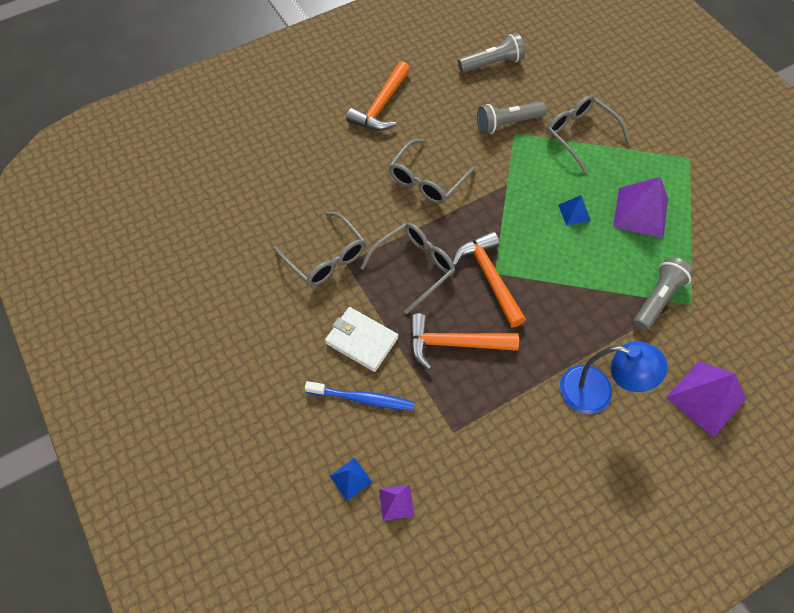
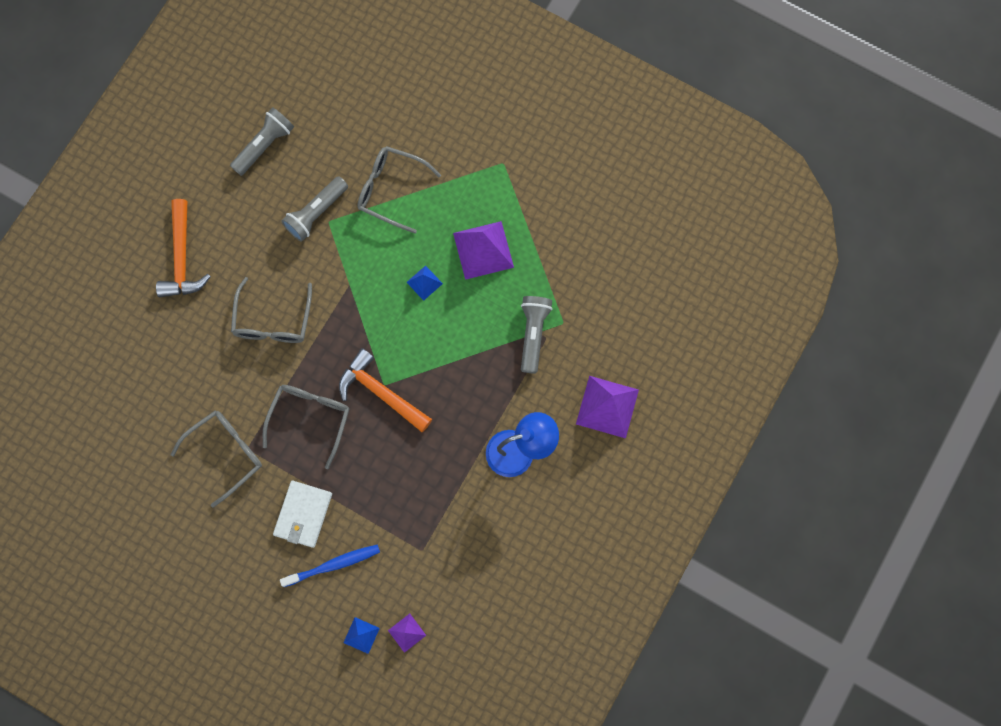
camera: 30 degrees left, 15 degrees up
(325, 257) = (226, 453): grey glasses -> grey glasses turned 60 degrees counterclockwise
(361, 340) = (303, 514): white wallet -> white wallet turned 75 degrees counterclockwise
(454, 343) = (382, 473): orange hammer -> none

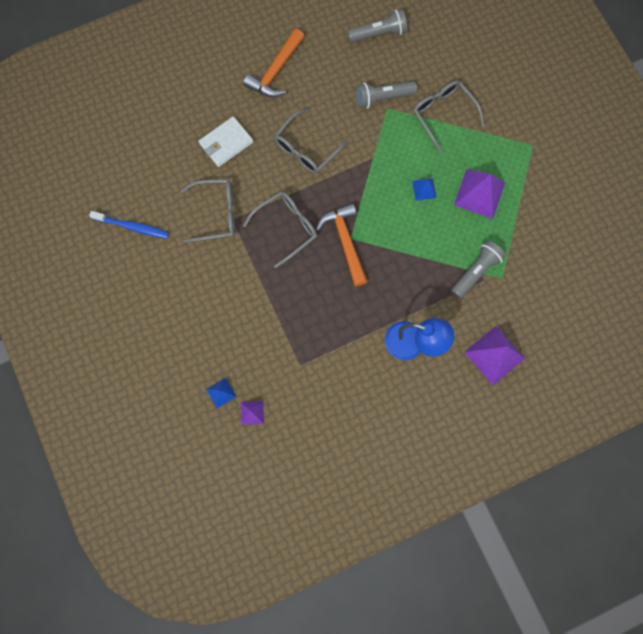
camera: 35 degrees right, 0 degrees up
(303, 514) = (238, 287): white wallet -> white wallet (226, 143)
(333, 565) = (235, 333): blue toothbrush -> blue toothbrush (132, 227)

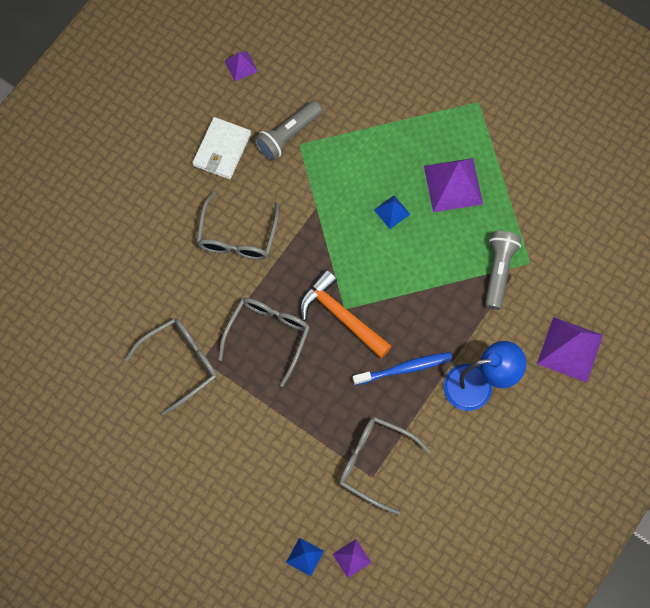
camera: 30 degrees left, 5 degrees down
(132, 227) = (94, 430): blue toothbrush -> blue toothbrush (404, 368)
(226, 143) = (143, 278): white wallet -> white wallet (222, 150)
(275, 71) = (151, 168): orange hammer -> none
(379, 33) = (241, 66): grey flashlight -> purple pyramid
(443, 114) = (364, 119): grey glasses -> grey glasses (374, 463)

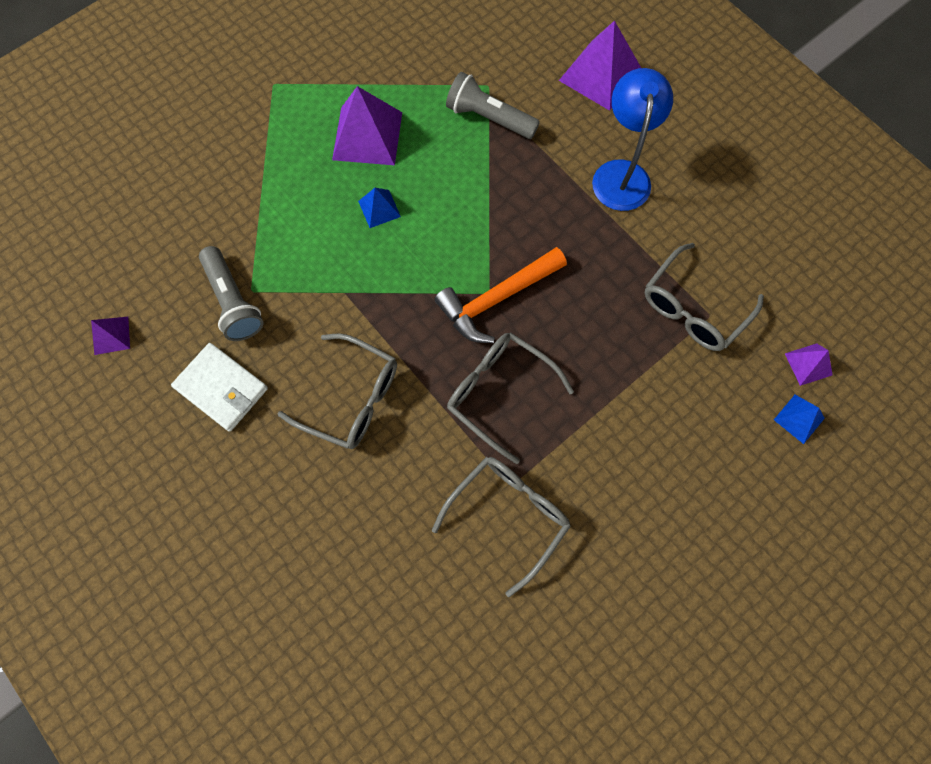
camera: 75 degrees left, 0 degrees up
(180, 363) = (508, 516): grey glasses -> grey glasses turned 60 degrees clockwise
(404, 368) = (582, 245): blue toothbrush -> none

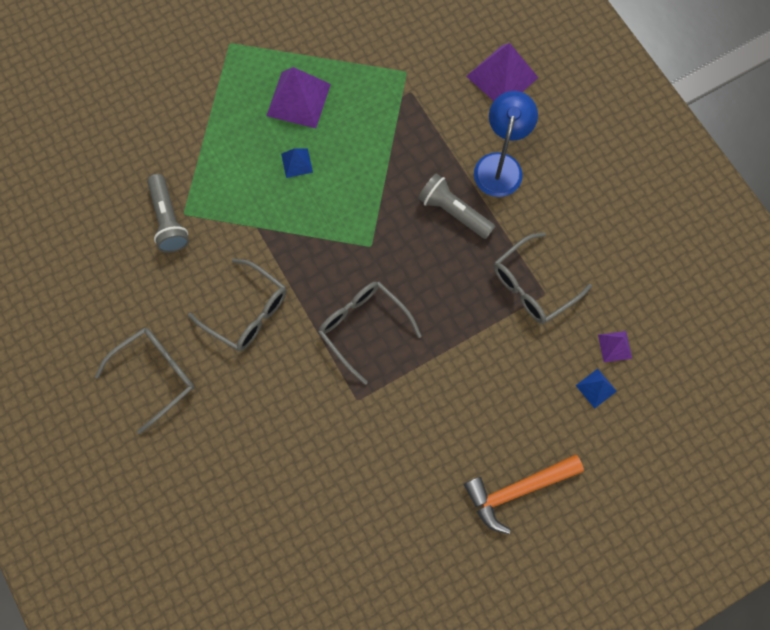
camera: 10 degrees right, 0 degrees up
(111, 335) = (70, 231): purple pyramid -> none
(222, 388) = (148, 287): white wallet -> none
(489, 118) = (401, 100): grey flashlight -> grey flashlight (453, 212)
(496, 299) = (376, 252): orange hammer -> orange hammer (517, 490)
(508, 516) = (350, 423): grey glasses -> grey glasses (155, 376)

